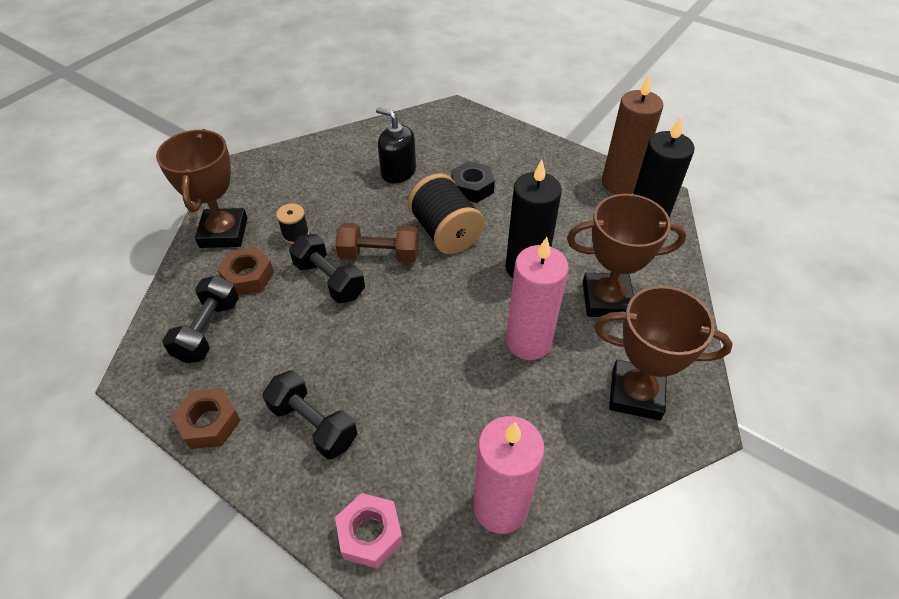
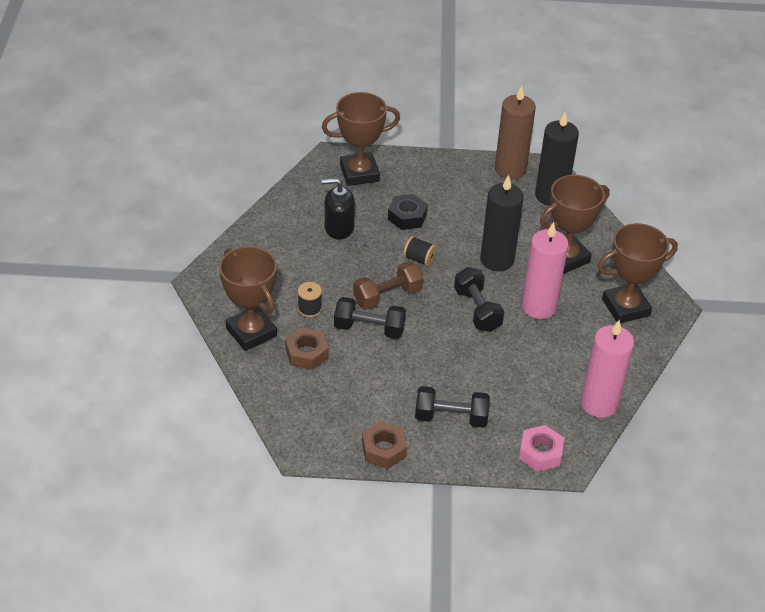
camera: 35 degrees left, 5 degrees down
(208, 330) = (318, 400): black dumbbell -> black dumbbell (477, 310)
(445, 233) = (419, 259): black spool -> black spool, size x0.50
(464, 132) = (359, 173): none -> brown trophy

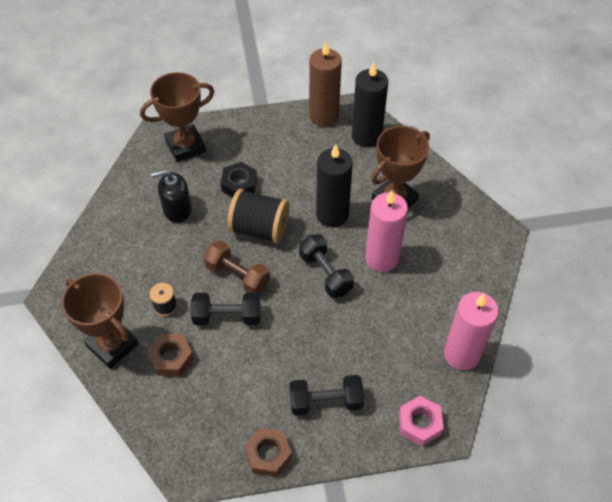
camera: 10 degrees left, 10 degrees up
(387, 296) = (237, 276): brown dumbbell -> brown dumbbell turned 75 degrees clockwise
(419, 259) = (260, 228): black spool -> black spool, size x1.99
(625, 307) = (461, 242): brown trophy -> none

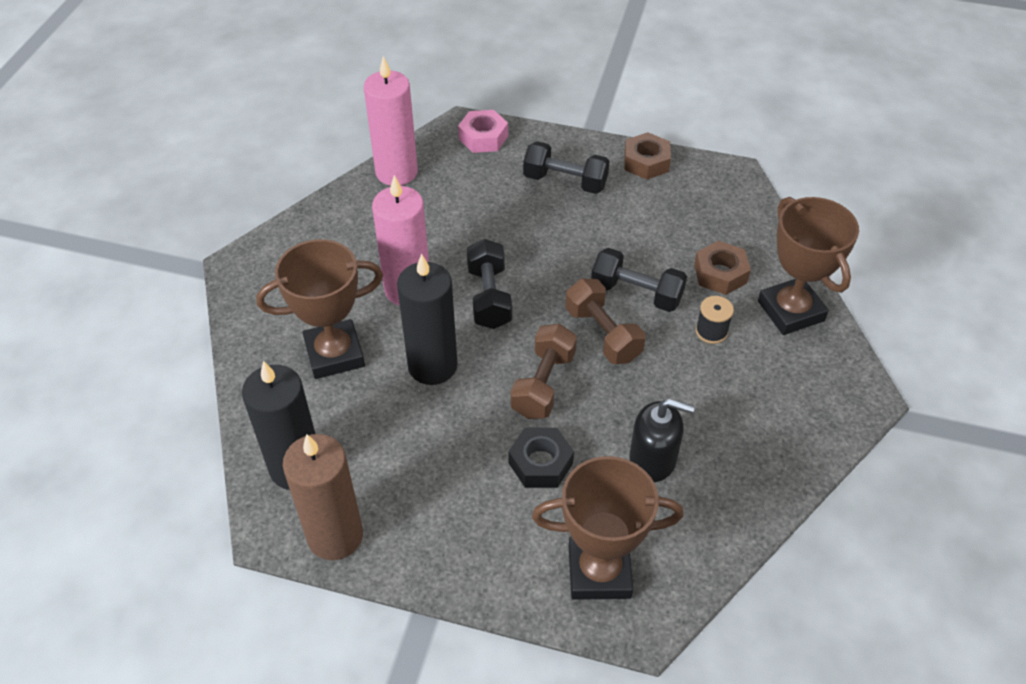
camera: 155 degrees left, 5 degrees down
(260, 228) = (543, 384): black spool -> brown dumbbell

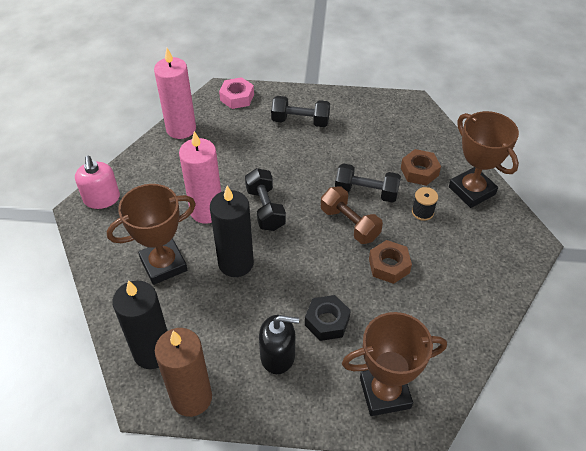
camera: 10 degrees left, 0 degrees up
(270, 254) = (102, 199): none -> pink soap dispenser
(543, 384) = (316, 265): brown dumbbell -> none
(646, 162) = (352, 101): brown nut -> brown nut (389, 265)
(653, 459) = (403, 307): black soap dispenser -> black soap dispenser (278, 356)

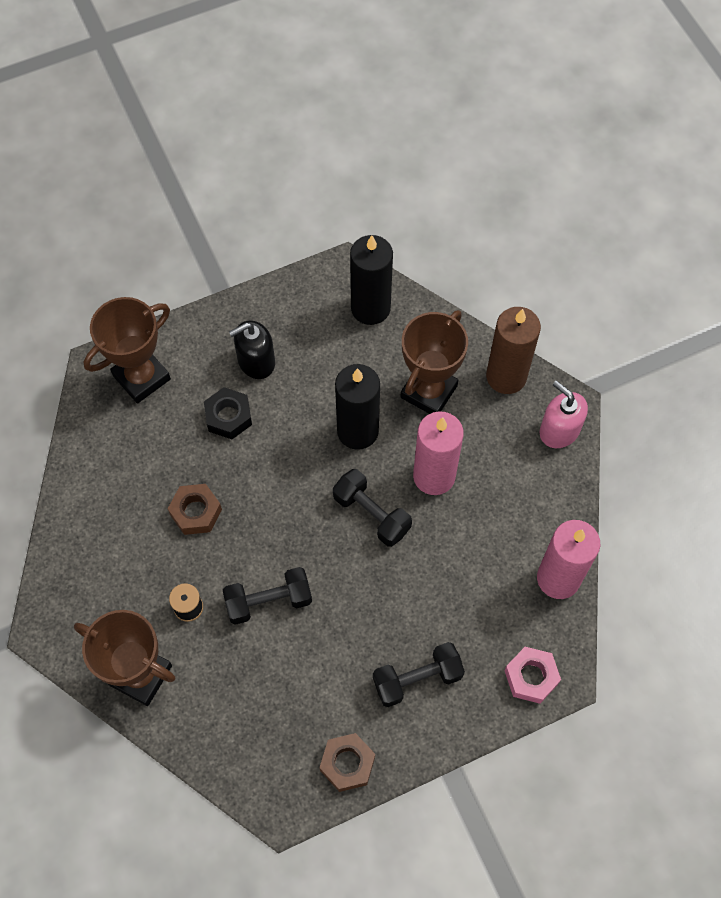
camera: 150 degrees right, 15 degrees up
(191, 398) = (308, 290): brown candle -> brown candle (506, 376)
(349, 224) = (265, 544): brown dumbbell -> none
(419, 171) = (218, 673): brown nut -> brown nut (347, 764)

